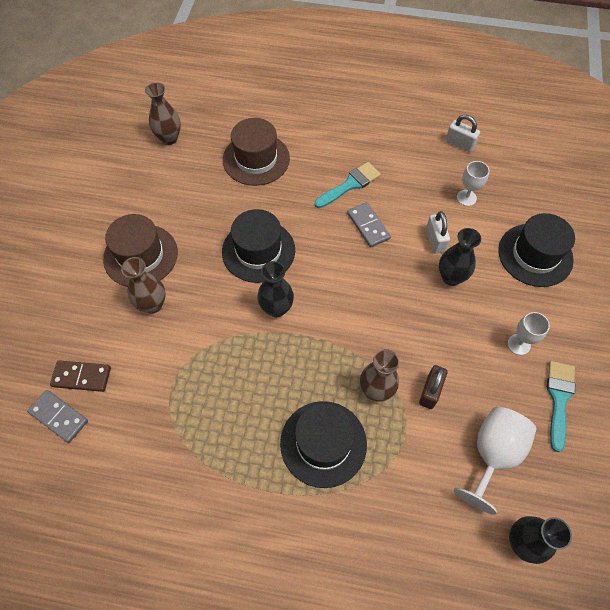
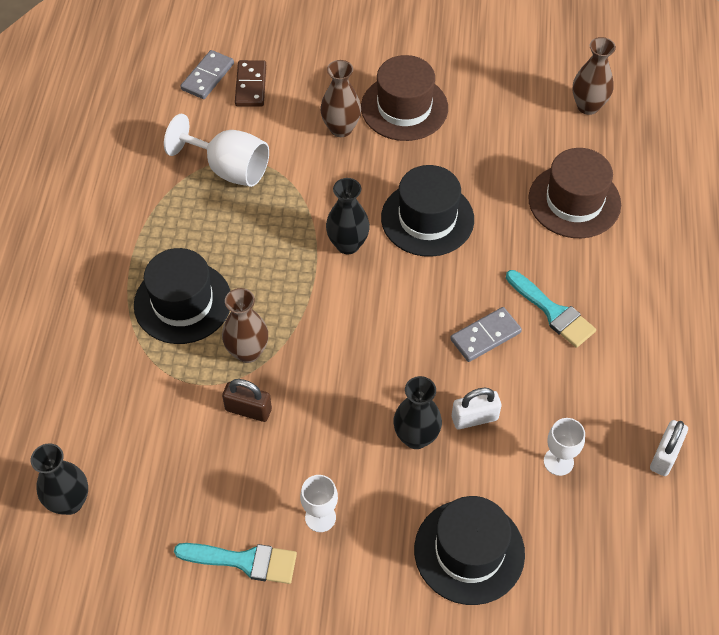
camera: 85 degrees right, 5 degrees down
(492, 454) = (171, 476): white goblet -> white goblet (229, 169)

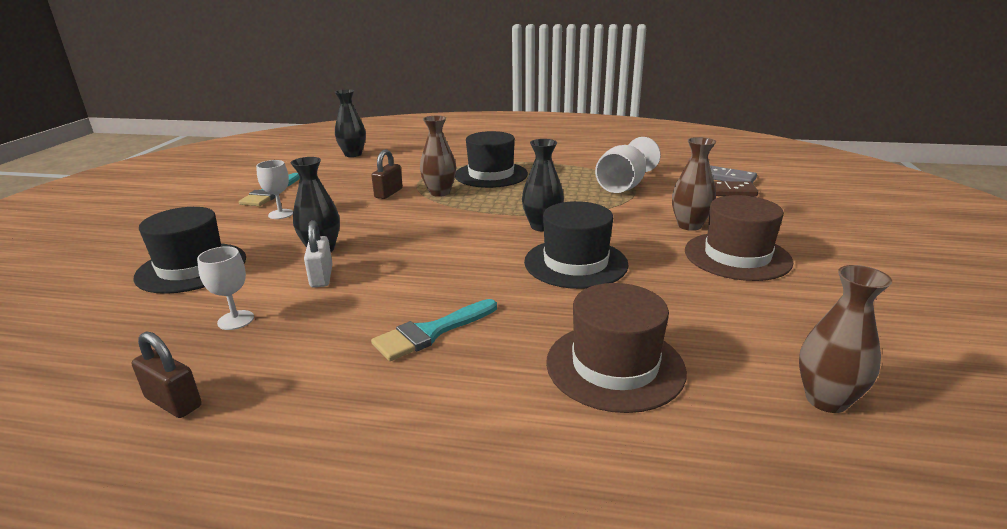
camera: 95 degrees right, 30 degrees down
(485, 336) = (414, 287): grey domino -> none
(665, 456) = (173, 402): white padlock -> brown padlock

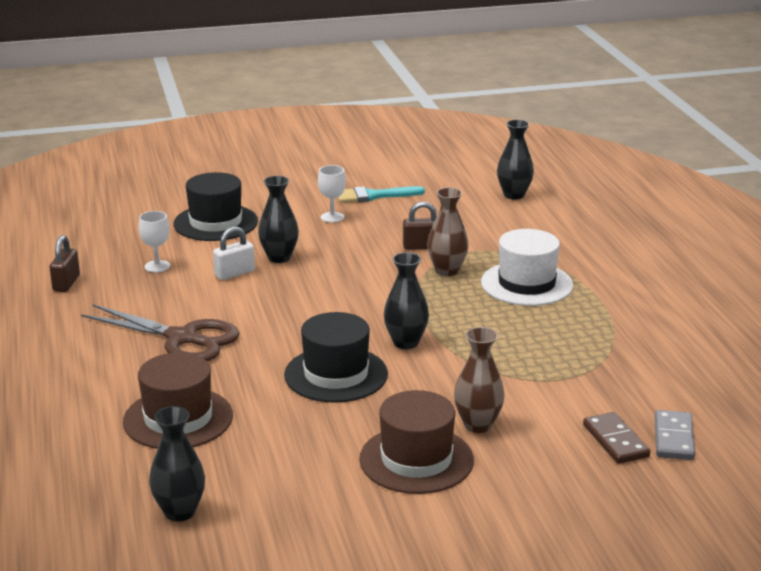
camera: 65 degrees right, 0 degrees up
(431, 332) = (182, 338): turquoise brush -> brown scissors
(491, 175) = (526, 284): black hat -> white hat
(624, 185) = (570, 369): white goblet -> none
(826, 400) = (180, 512): brown vase -> black vase

